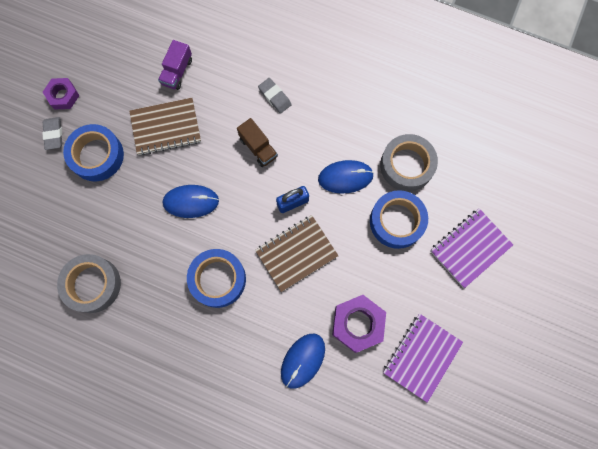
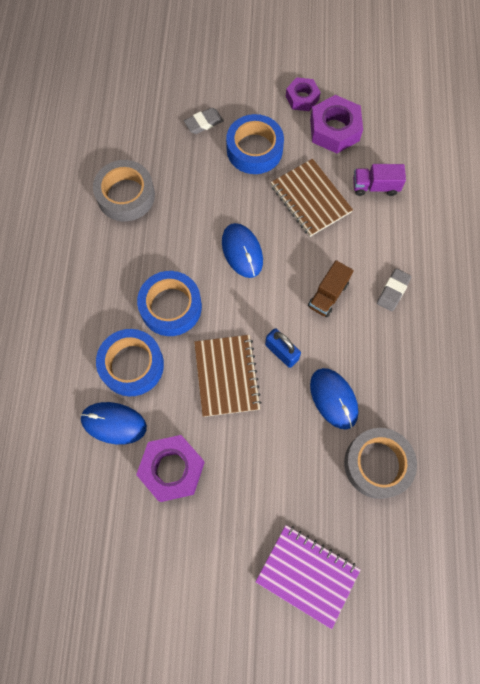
camera: 70 degrees right, 5 degrees down
(54, 134) = (260, 105): grey eraser -> grey eraser (204, 123)
(108, 82) = (334, 130): none -> purple nut
(296, 253) = (226, 376): brown notebook -> brown notebook turned 45 degrees clockwise
(397, 221) = (305, 475): blue tape -> blue tape (132, 365)
(422, 357) = (158, 556): purple notebook -> none

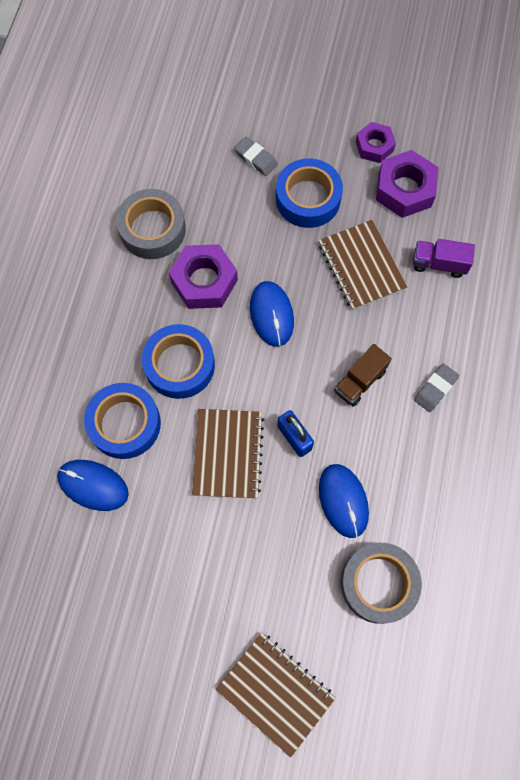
camera: 10 degrees right, 0 degrees up
(172, 469) = (148, 548): purple nut -> purple nut (204, 281)
(204, 123) = (256, 158): grey eraser -> grey eraser turned 60 degrees clockwise
(307, 575) = (275, 693): purple notebook -> brown notebook

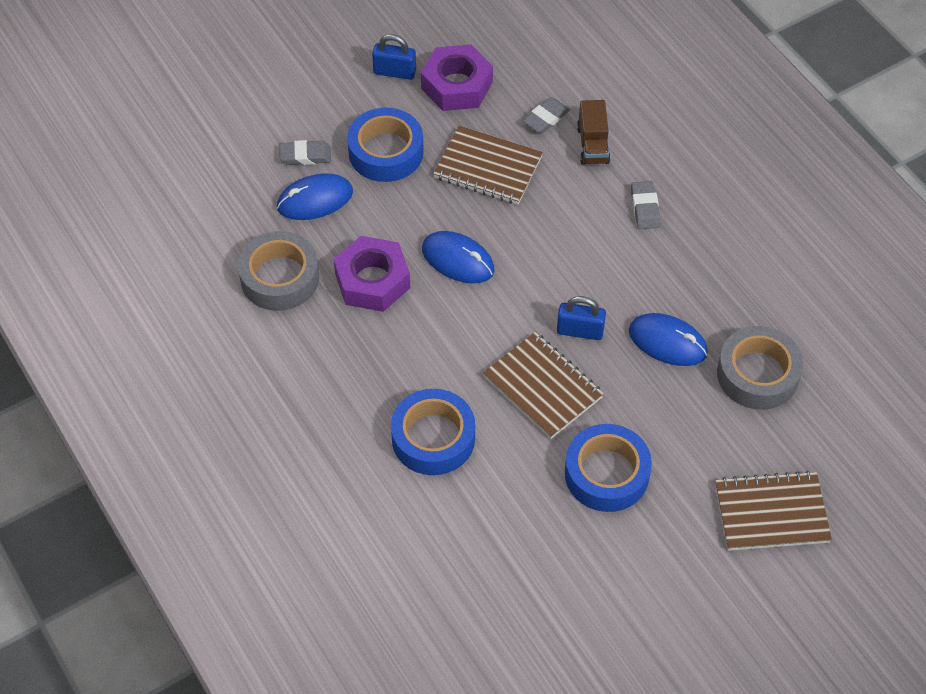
camera: 45 degrees left, 15 degrees down
(93, 485) = (462, 504): blue mouse -> blue mouse (315, 200)
(180, 365) = (427, 358): blue tape -> blue tape (606, 474)
(359, 381) = (582, 250): brown truck -> brown truck (592, 145)
(374, 146) = (394, 72): purple nut -> blue padlock
(439, 264) = (546, 118): purple truck -> grey eraser

